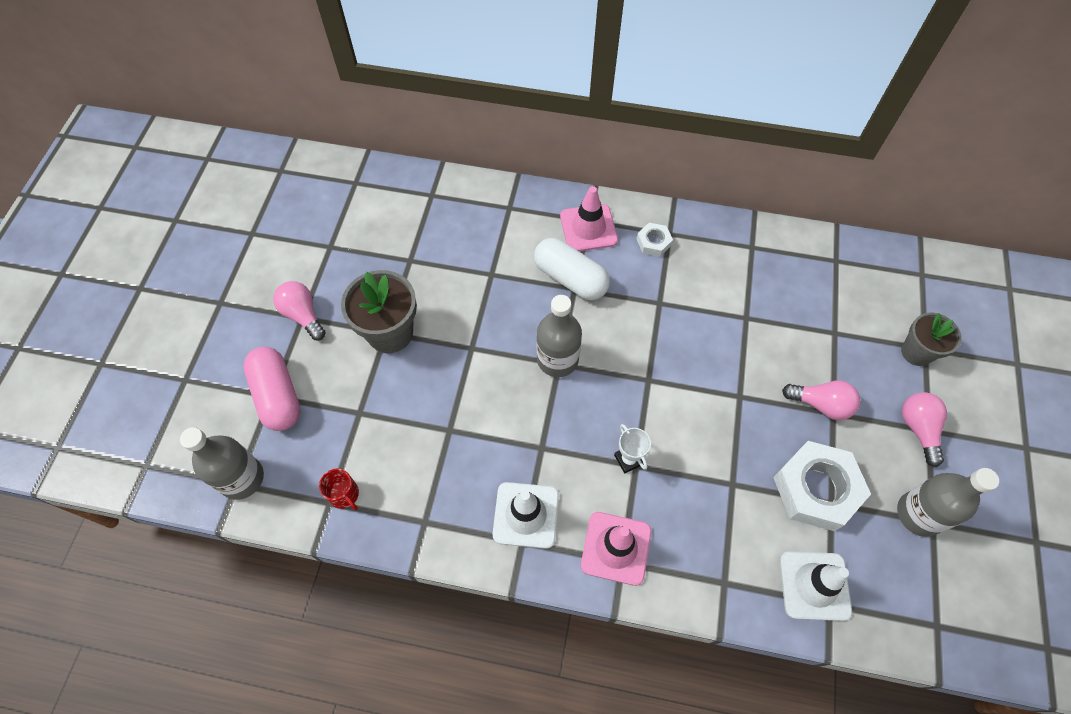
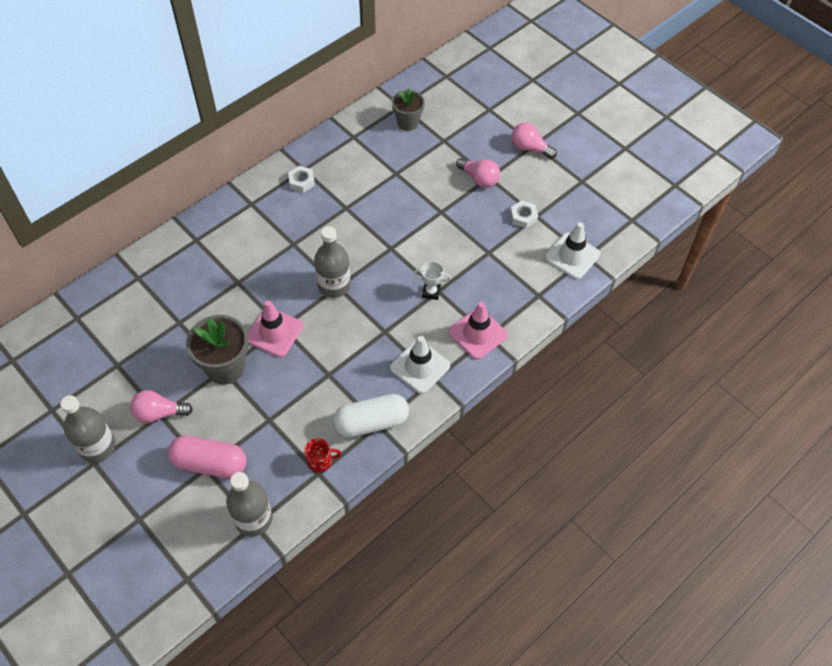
camera: 55 degrees left, 5 degrees down
(570, 278) = (284, 241): white capsule -> white capsule (371, 422)
(588, 228) = (257, 207): pink traffic cone -> pink traffic cone (274, 332)
(816, 489) = (523, 217): white nut -> white nut, size x0.48
(821, 404) = (479, 179): pink light bulb -> pink light bulb turned 75 degrees clockwise
(916, 352) = (488, 115): grey flower pot -> grey flower pot (408, 122)
(919, 514) = (573, 183): grey bottle -> grey bottle (97, 447)

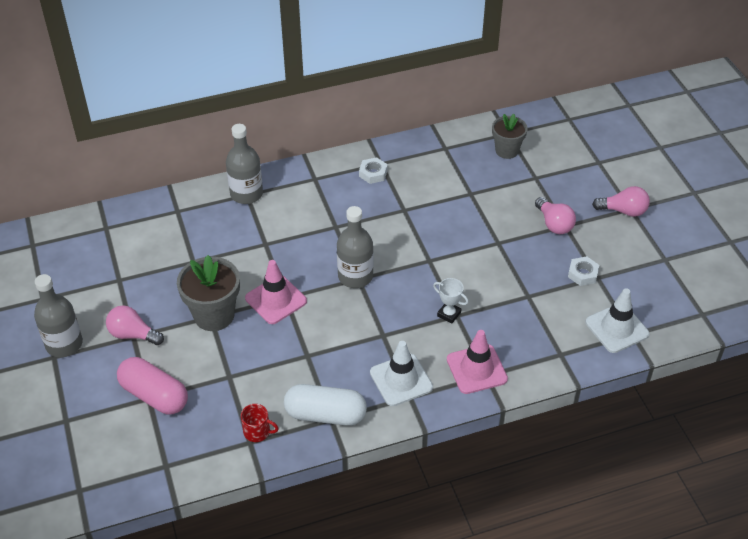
camera: 25 degrees right, 10 degrees down
(253, 519) = (167, 460): grey bottle -> grey bottle (246, 194)
(529, 148) = (623, 211): pink light bulb -> pink light bulb turned 135 degrees clockwise

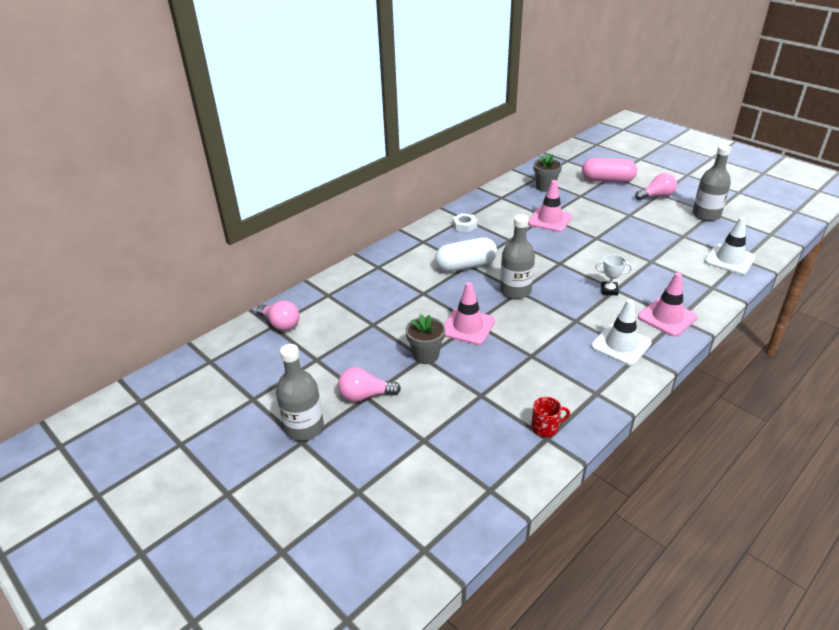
camera: 25 degrees left, 10 degrees down
(154, 395) = (427, 436): pink capsule -> pink capsule (607, 180)
(214, 315) = (426, 355): grey flower pot -> grey flower pot, size x0.65
(246, 194) = (377, 266): grey bottle -> grey bottle (706, 215)
(325, 414) = (588, 391): white capsule -> white capsule (466, 266)
(470, 199) = (549, 220): none -> pink traffic cone
(554, 224) = (621, 216): pink light bulb -> pink light bulb (280, 324)
(582, 274) = (671, 237): white nut -> none

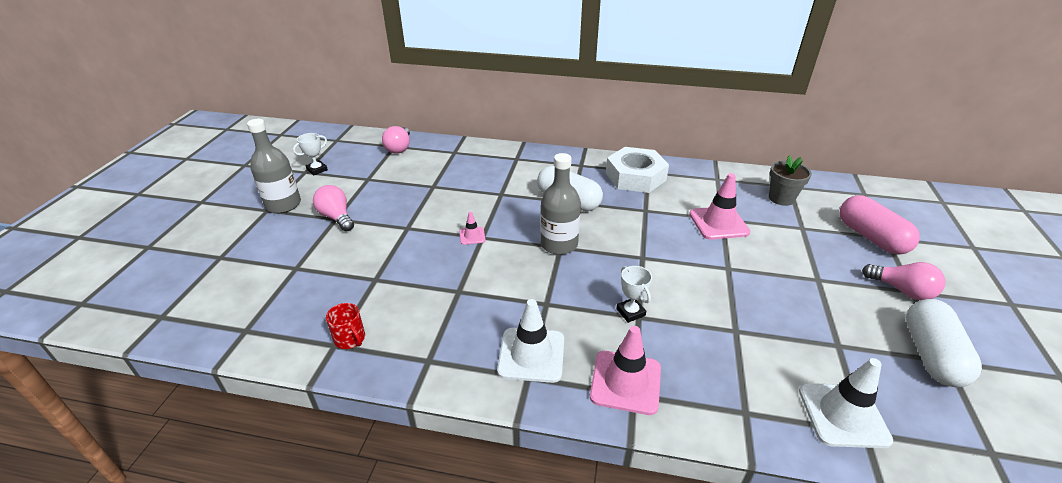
camera: 55 degrees right, 0 degrees up
(259, 389) = (317, 170): none -> white trophy
(426, 355) = (411, 228): grey flower pot -> none
(464, 225) = (635, 176): white nut -> white nut, size x2.08
(468, 327) = (472, 236): pink traffic cone -> pink traffic cone, size x0.50
(706, 215) = (931, 355): grey bottle -> white capsule

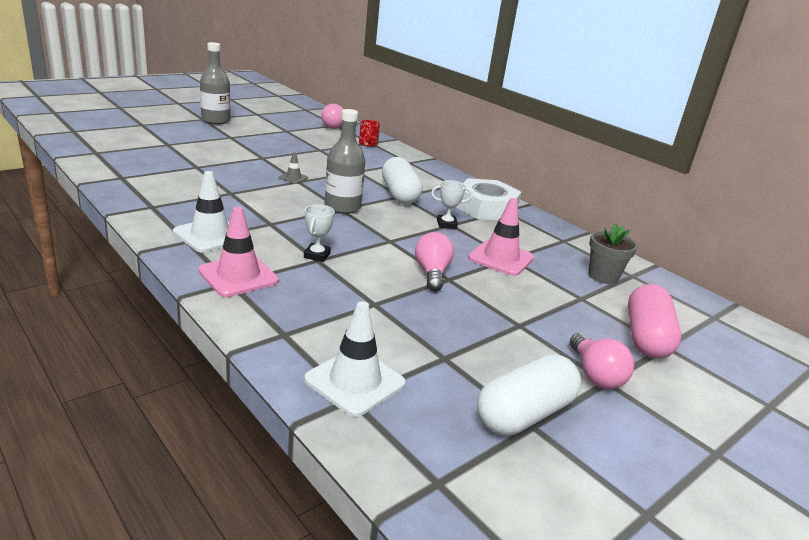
camera: 35 degrees right, 10 degrees down
(317, 170) = (265, 116): white trophy -> white trophy (446, 224)
(336, 217) = (232, 137): pink light bulb -> pink light bulb (432, 273)
(350, 339) = (133, 179): red mug -> red mug (368, 144)
(472, 236) = (293, 178): pink traffic cone -> grey traffic cone

